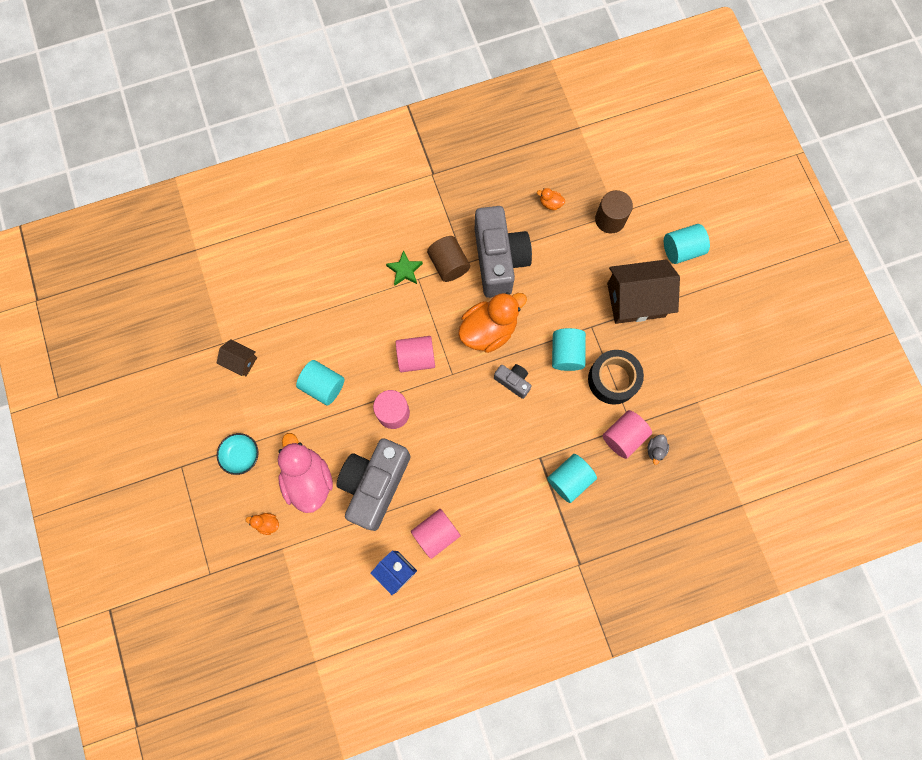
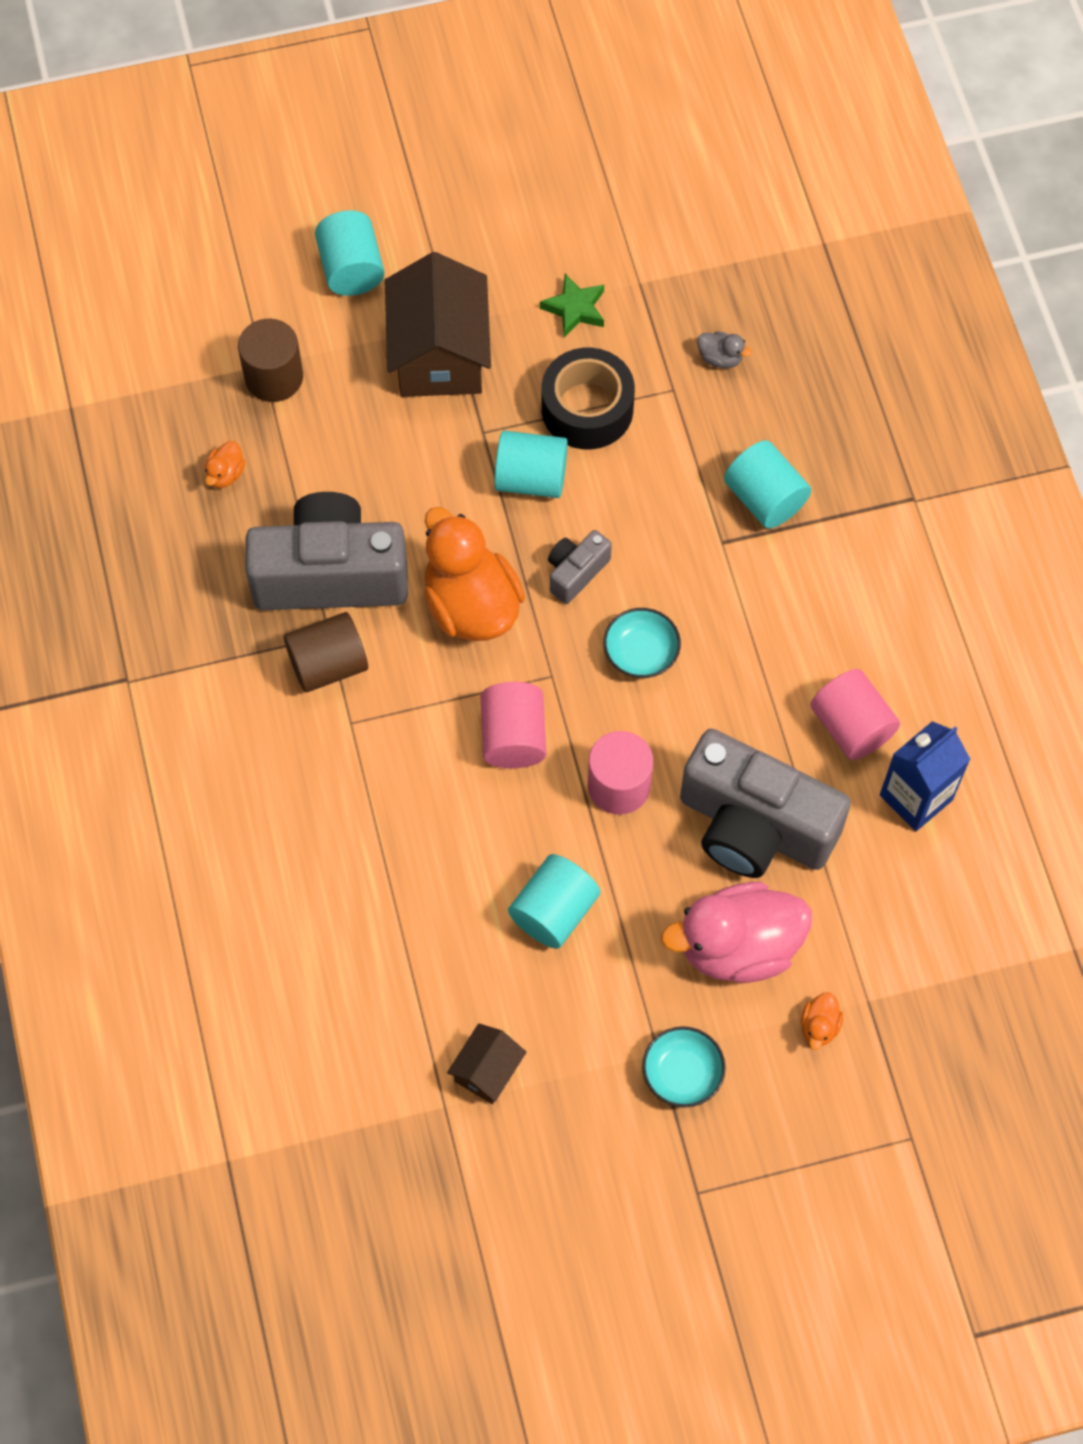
camera: 85 degrees left, 10 degrees down
(404, 270) = (330, 746): green star -> green star (575, 309)
(469, 419) = (641, 653): none -> turquoise bowl
(623, 436) = (693, 405): pink cylinder -> none

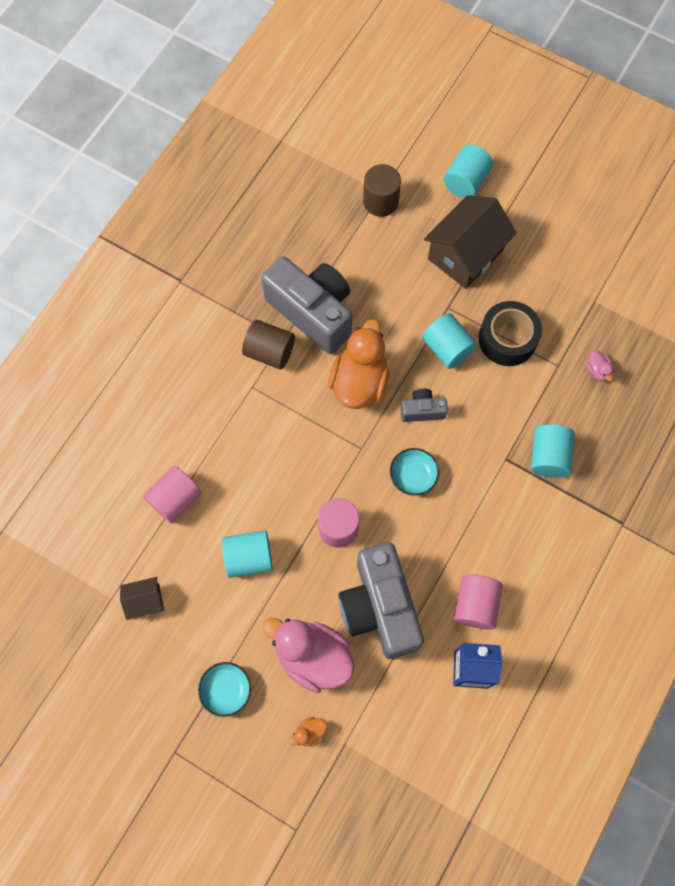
camera: 45 degrees right, 5 degrees up
(225, 474) = (315, 227): orange duck -> none
(513, 737) = (315, 460): pink cylinder -> pink cylinder (175, 499)
(575, 309) = (551, 287): green star -> none
(720, 358) = (597, 370): grey duck -> pink duck

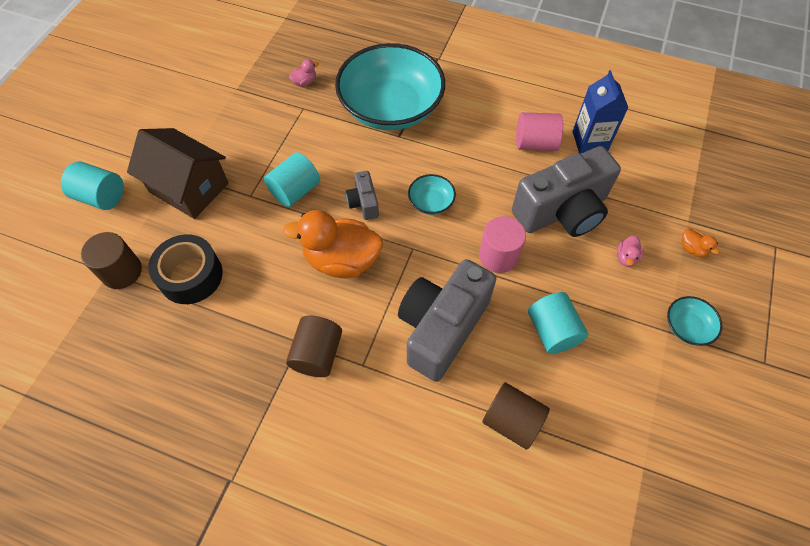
camera: 100 degrees left, 10 degrees down
(145, 601) = (633, 428): brown house -> none
(175, 499) = (512, 421): pink cylinder -> brown cylinder
(312, 312) = (264, 318): grey camera -> grey camera (441, 328)
(312, 657) = (626, 258): pink duck -> pink duck, size x0.41
(507, 339) = (280, 146): black tape -> black tape (191, 276)
(548, 457) = (391, 107): turquoise cylinder -> turquoise bowl

